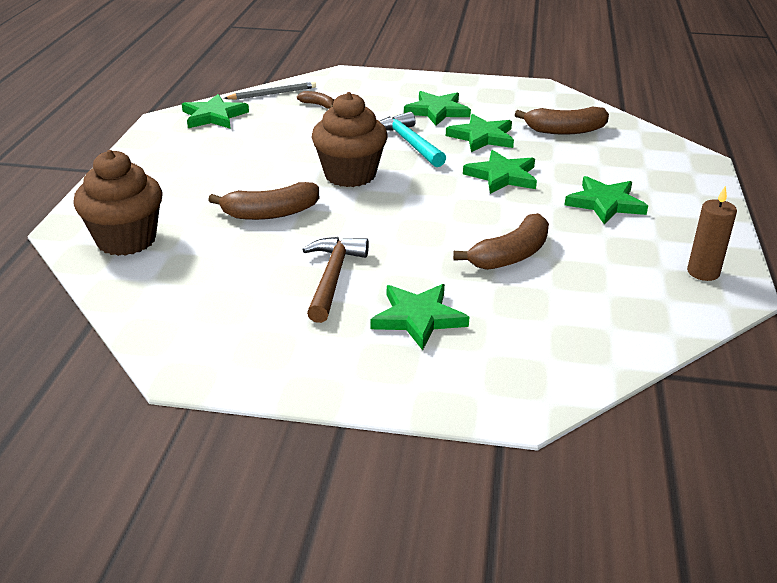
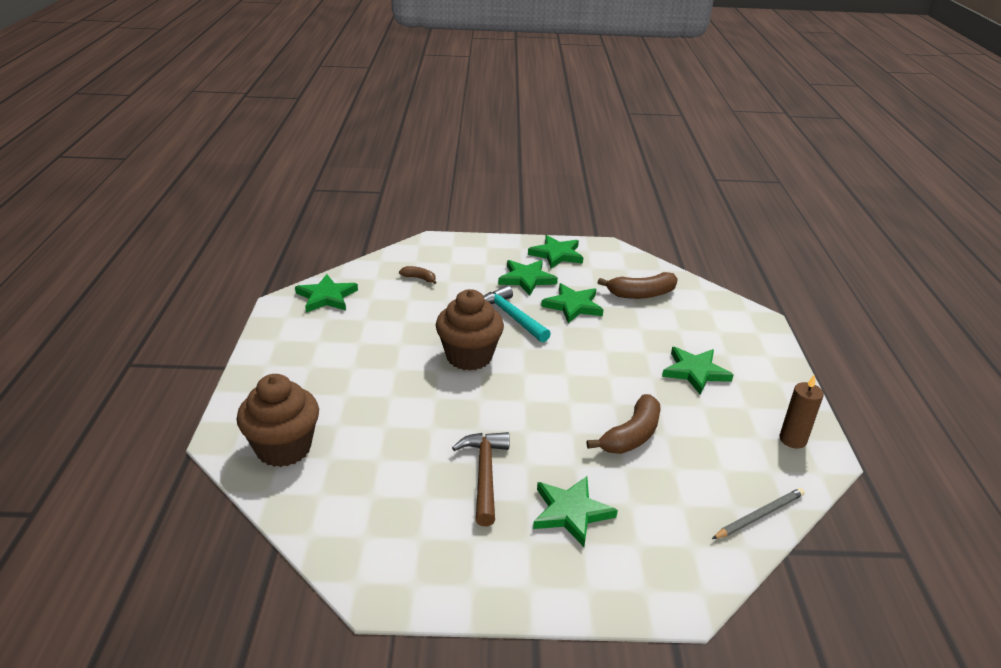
camera: 10 degrees left, 0 degrees up
(270, 213) = (409, 406): brown banana -> none
(272, 93) = (374, 267): grey pencil -> grey pencil (759, 515)
(502, 176) = (602, 348): green star -> green star (557, 254)

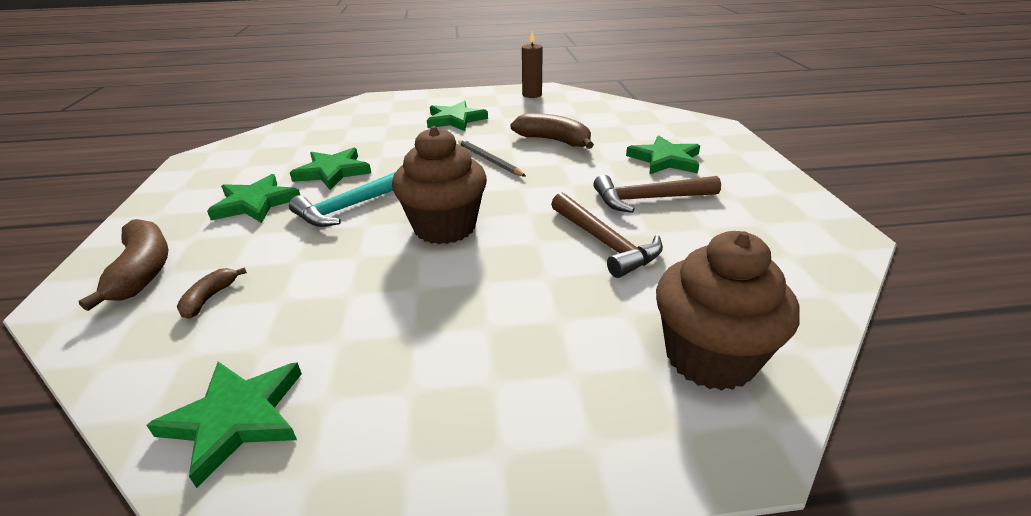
camera: 95 degrees left, 0 degrees up
(421, 431) = (605, 243): none -> brown hammer
(557, 254) = (196, 187): green star -> none
(641, 294) = (316, 140): brown banana -> brown banana (143, 271)
(759, 515) = (617, 105): grey pencil -> grey pencil (489, 160)

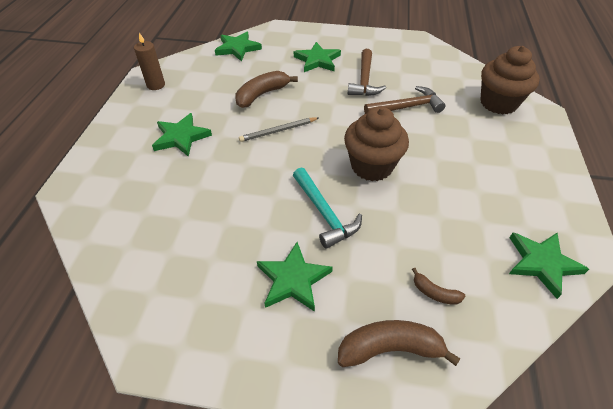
camera: 75 degrees left, 15 degrees up
(333, 172) = (252, 225): green star -> green star (237, 48)

